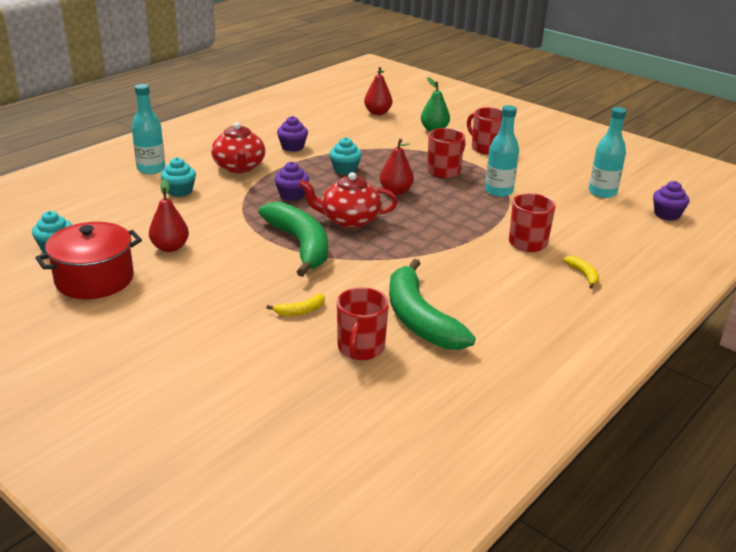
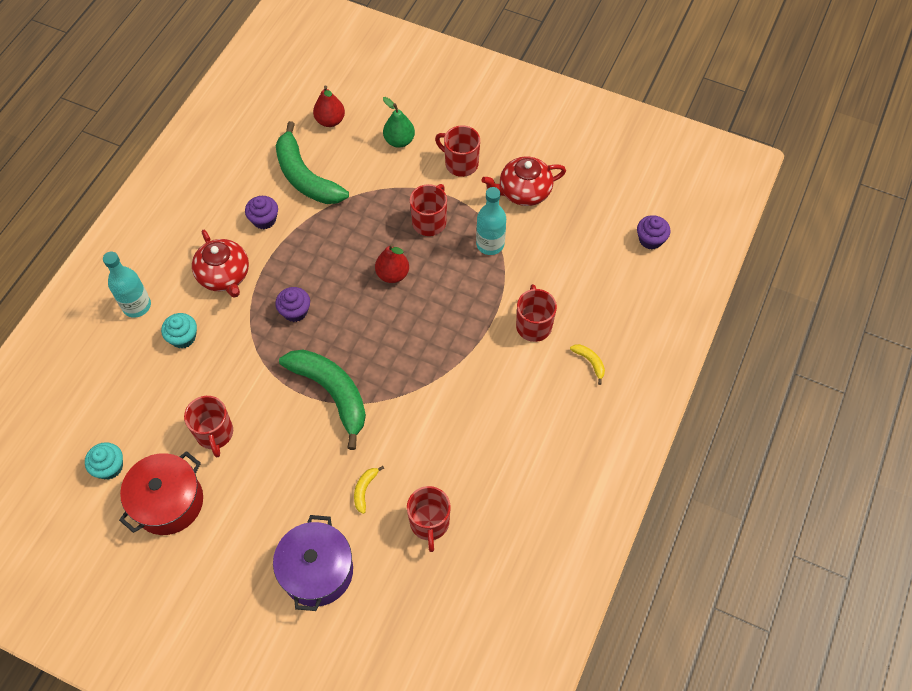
camera: 15 degrees left, 30 degrees up
(170, 247) = (215, 434): red pear -> red mug
(216, 356) = (317, 571): none -> purple pot
(300, 311) = (365, 490): yellow banana -> yellow banana turned 150 degrees clockwise
(345, 169) = (331, 248): turquoise cupcake -> none
(349, 220) = (363, 338): red teapot -> red teapot (523, 192)
(419, 319) = (466, 469): green banana -> green banana (305, 177)
(602, 192) = (587, 217): turquoise bottle -> none

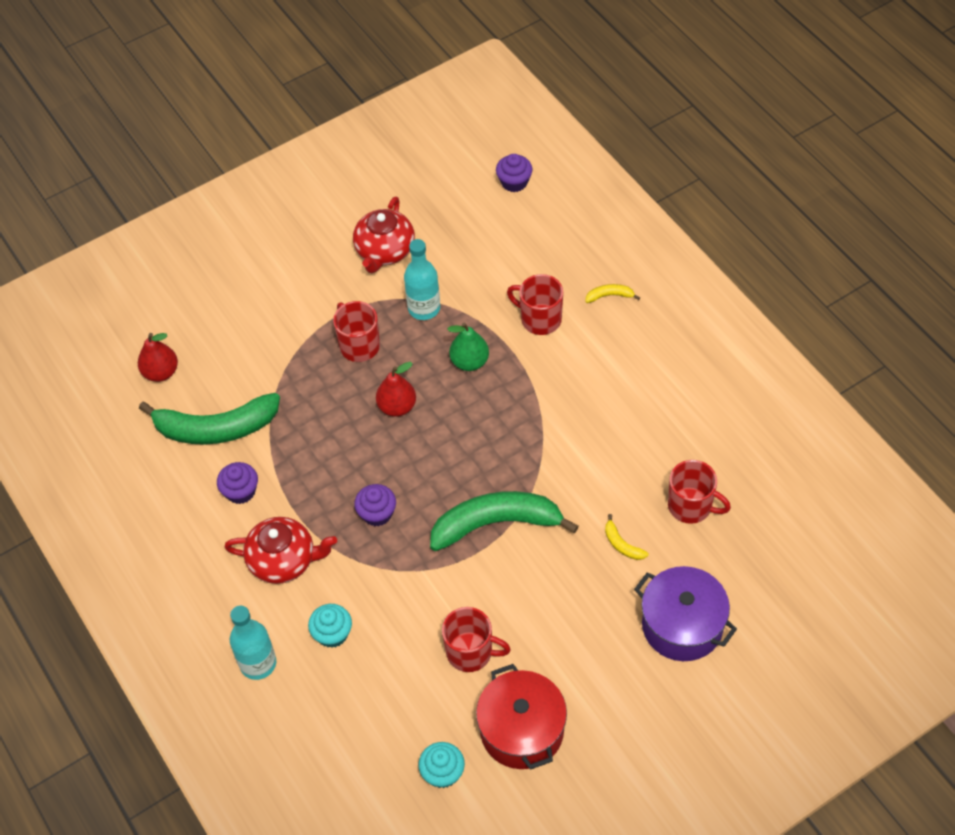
camera: 55 degrees left, 5 degrees down
(399, 141) = (238, 323): green pear -> green pear (469, 362)
(460, 163) = (309, 285): red mug -> none

